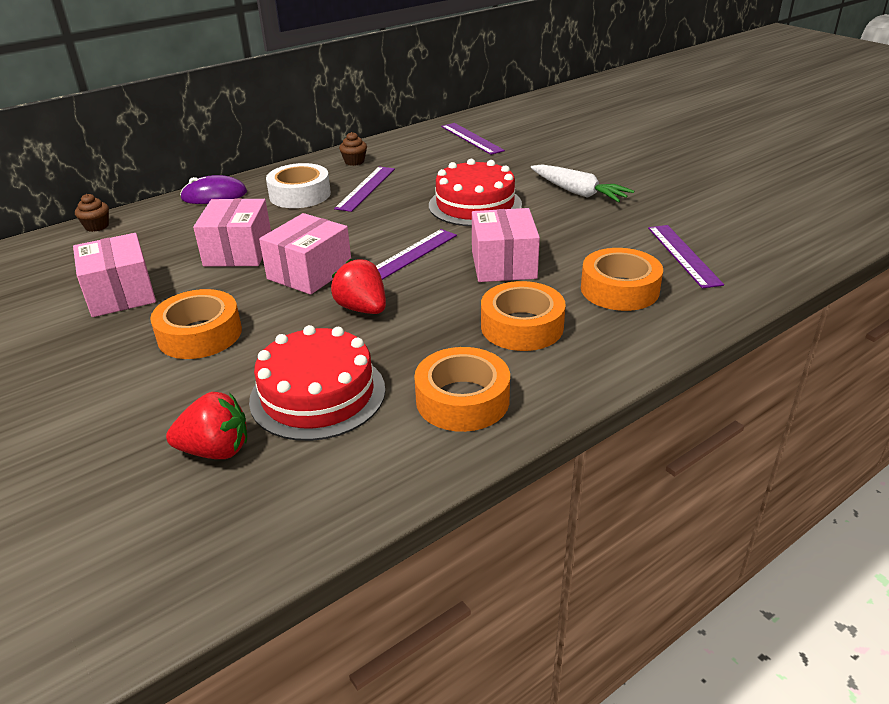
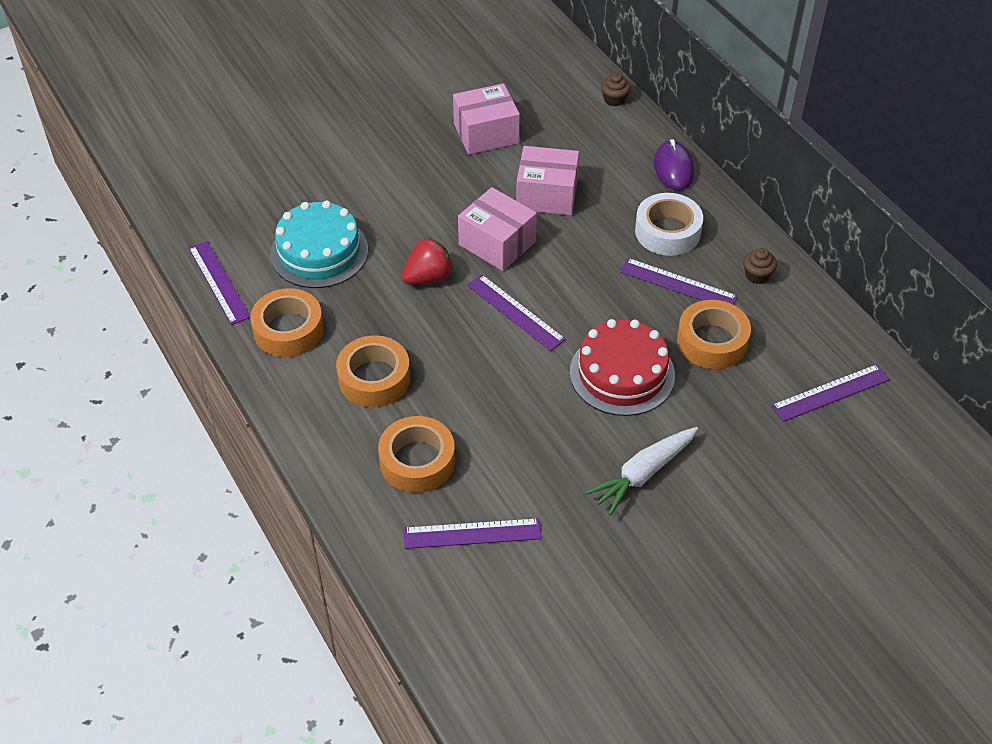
camera: 95 degrees right, 15 degrees up
(200, 334) = (414, 184): orange tape -> orange tape (712, 341)
(216, 450) = (276, 205): red strawberry -> none
(318, 394) = (319, 252): red cake -> turquoise cake
(379, 484) = (219, 282): none -> purple ruler
(503, 264) = (483, 380): pink box -> none

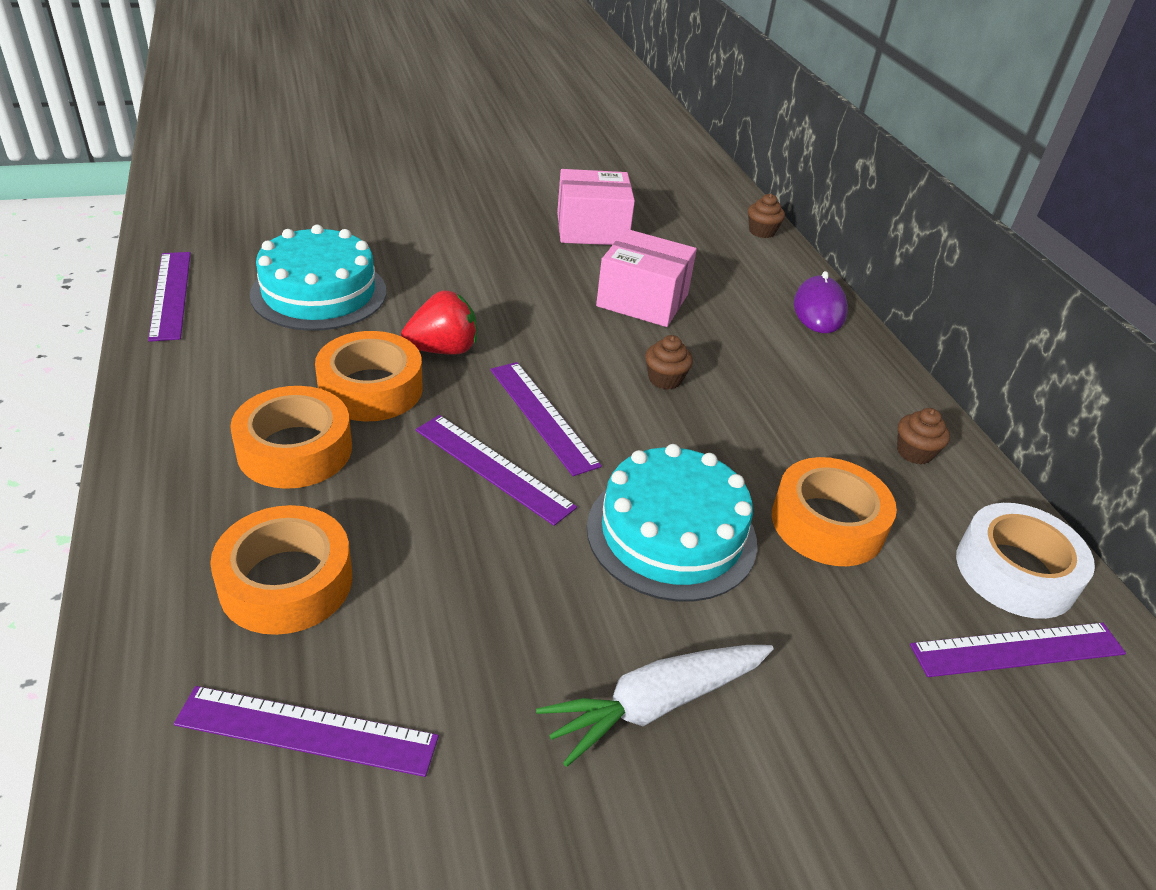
camera: 10 degrees right, 10 degrees down
(288, 330) = (218, 364): orange tape -> orange tape (371, 388)
(497, 243) = (554, 334): pink box -> none
(584, 261) = (665, 379): none -> brown cupcake
(622, 373) = (671, 534): red cake -> turquoise cake
(667, 231) = (793, 373): white tape -> white tape (1015, 572)
(678, 284) = (792, 436): purple ruler -> purple ruler (493, 468)

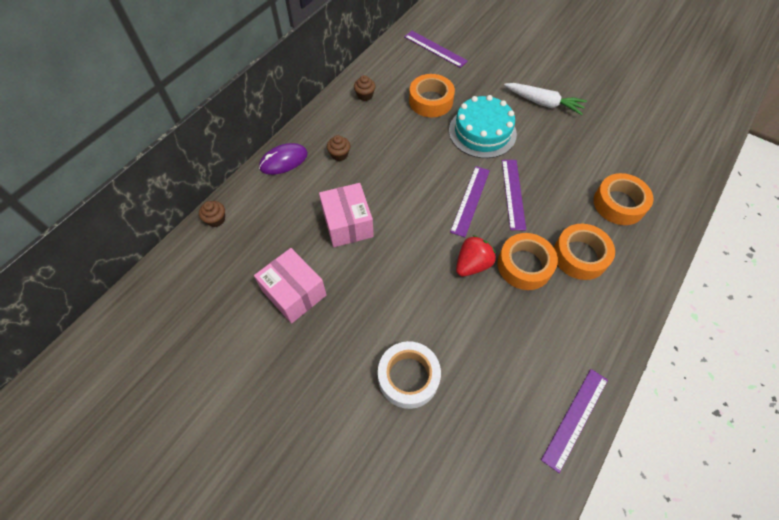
camera: 125 degrees left, 20 degrees up
(307, 731) = (640, 159): purple ruler -> none
(319, 293) = (494, 354): turquoise cake -> none
(443, 349) = (472, 264): red strawberry -> red strawberry turned 105 degrees clockwise
(665, 379) = (401, 180): brown cupcake -> brown cupcake (339, 155)
(1015, 572) = (402, 57): white tape -> white tape (408, 377)

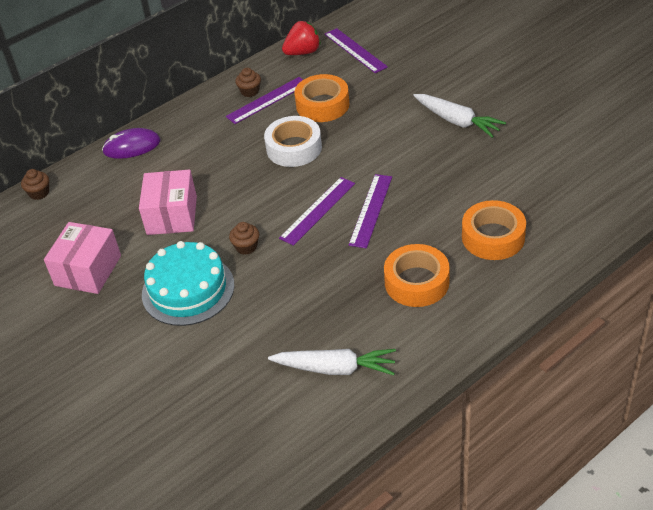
camera: 20 degrees right, 15 degrees down
(294, 293) = (88, 270): pink box -> pink box turned 45 degrees clockwise
(339, 155) = (194, 147): brown cupcake -> brown cupcake (246, 247)
(408, 377) = (169, 364): white tape -> white tape (294, 148)
(472, 264) = (288, 272): red strawberry -> red strawberry (303, 52)
(482, 132) = (367, 143): turquoise cake -> turquoise cake (188, 289)
(524, 265) = (347, 282): orange tape -> none
(553, 352) = (335, 368): none -> white carrot
(575, 418) = (328, 432): purple ruler -> purple ruler (267, 100)

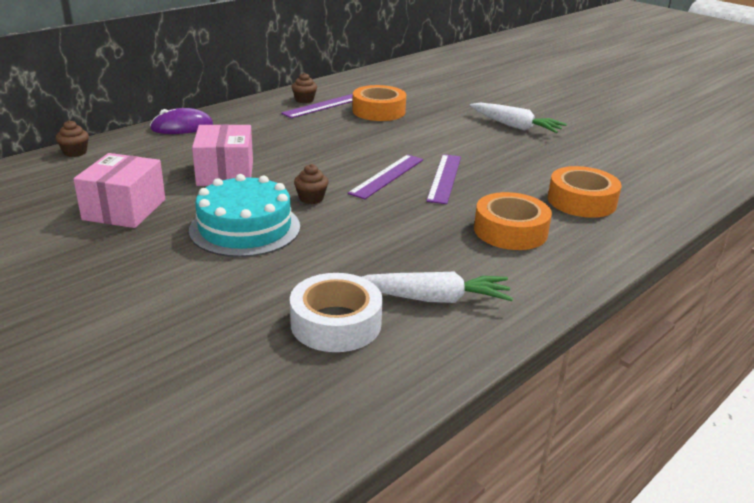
camera: 10 degrees left, 15 degrees down
(294, 148) = (354, 135): white tape -> white tape (336, 323)
(303, 52) = (353, 81): red strawberry -> none
(355, 50) = (404, 83): purple ruler -> none

